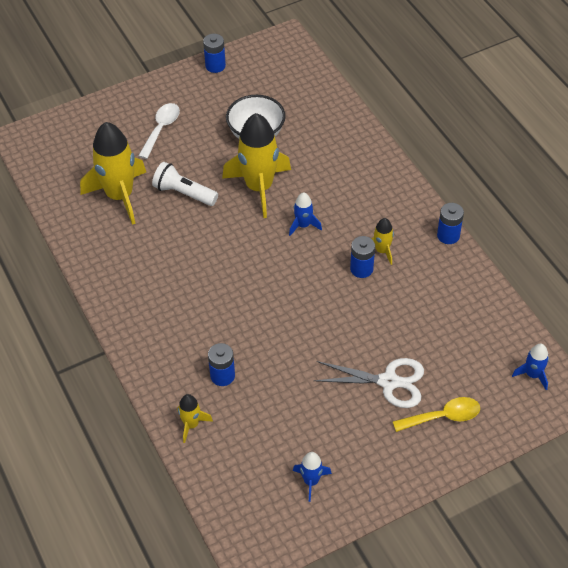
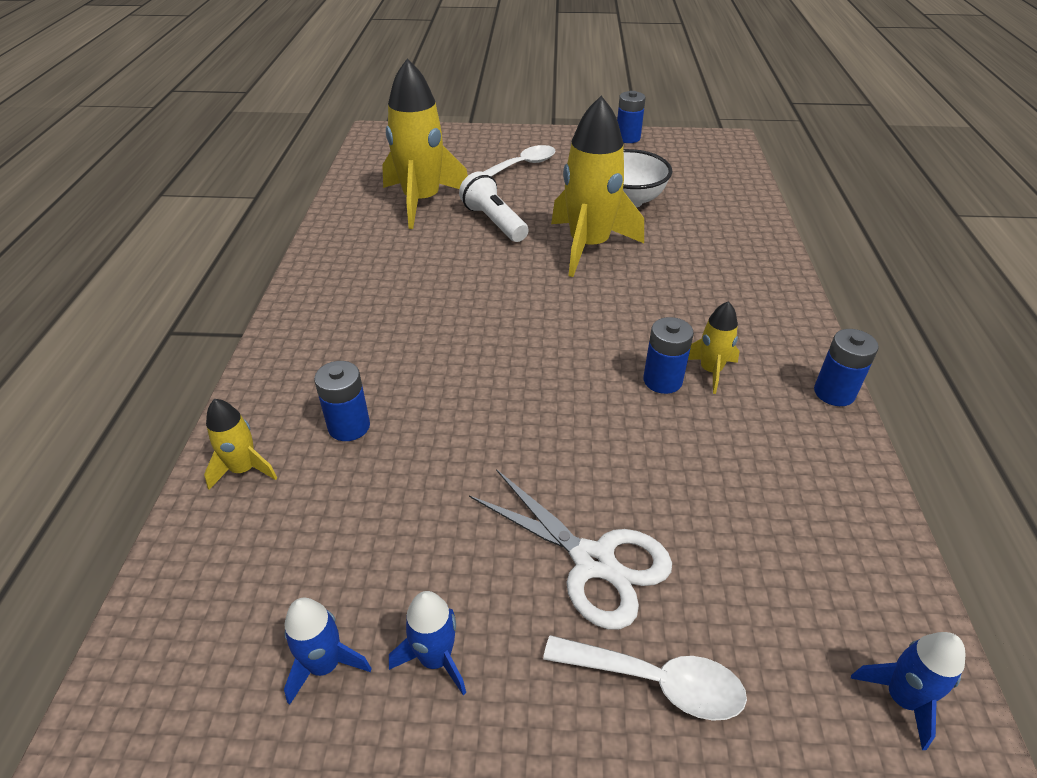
camera: 30 degrees right, 10 degrees down
(303, 225) = (615, 301): blue rocket -> blue rocket (435, 658)
(442, 417) = (656, 682): yellow spoon -> white spoon

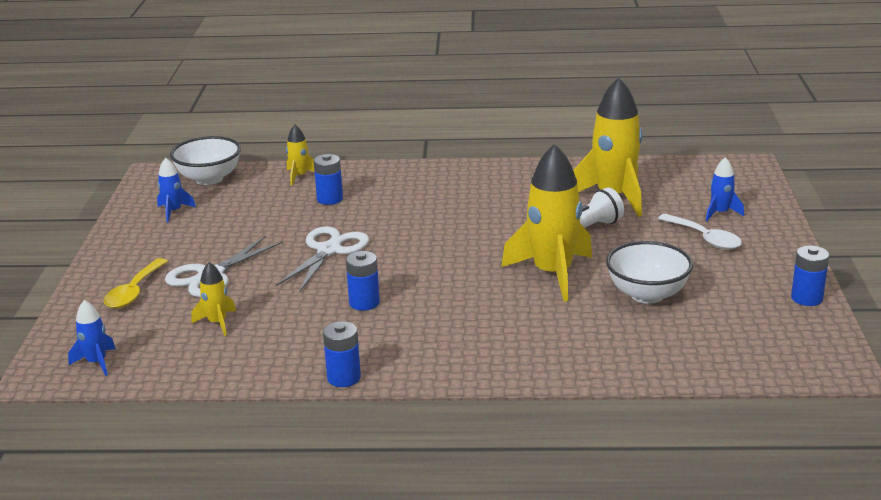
camera: 90 degrees right, 15 degrees down
(186, 617) = (209, 179): none -> white bowl
(435, 658) = (167, 236): blue rocket -> blue rocket (720, 213)
(519, 420) = (329, 250): none -> white scissors
(656, 682) = (134, 291): white spoon -> yellow spoon
(710, 371) = (374, 323): yellow rocket -> yellow rocket (217, 323)

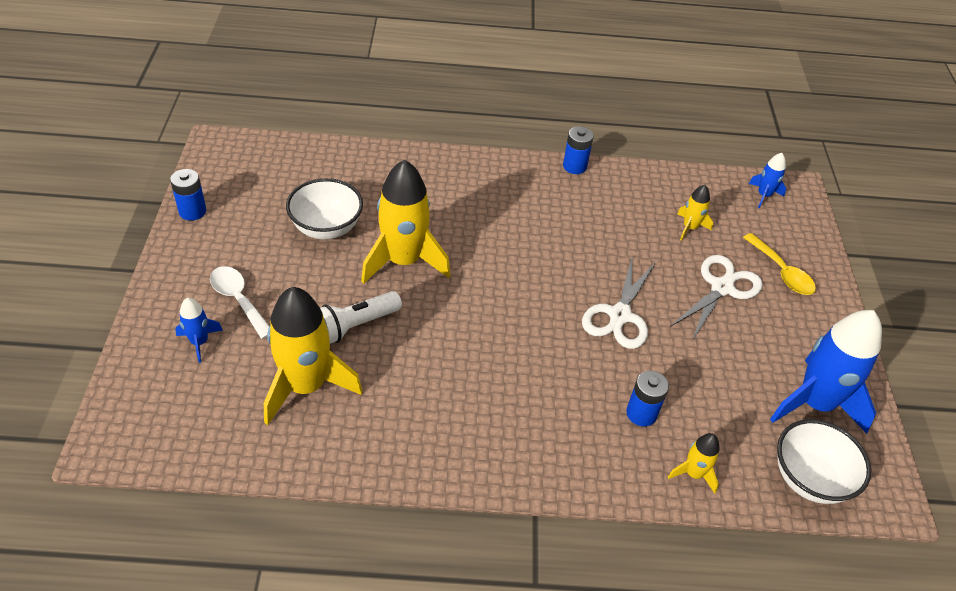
camera: 175 degrees right, 20 degrees up
(134, 291) = (781, 272): yellow spoon -> yellow spoon turned 135 degrees clockwise
(174, 211) = (815, 403): blue rocket -> blue rocket, size x2.13
(364, 303) = (572, 240): blue battery -> none

